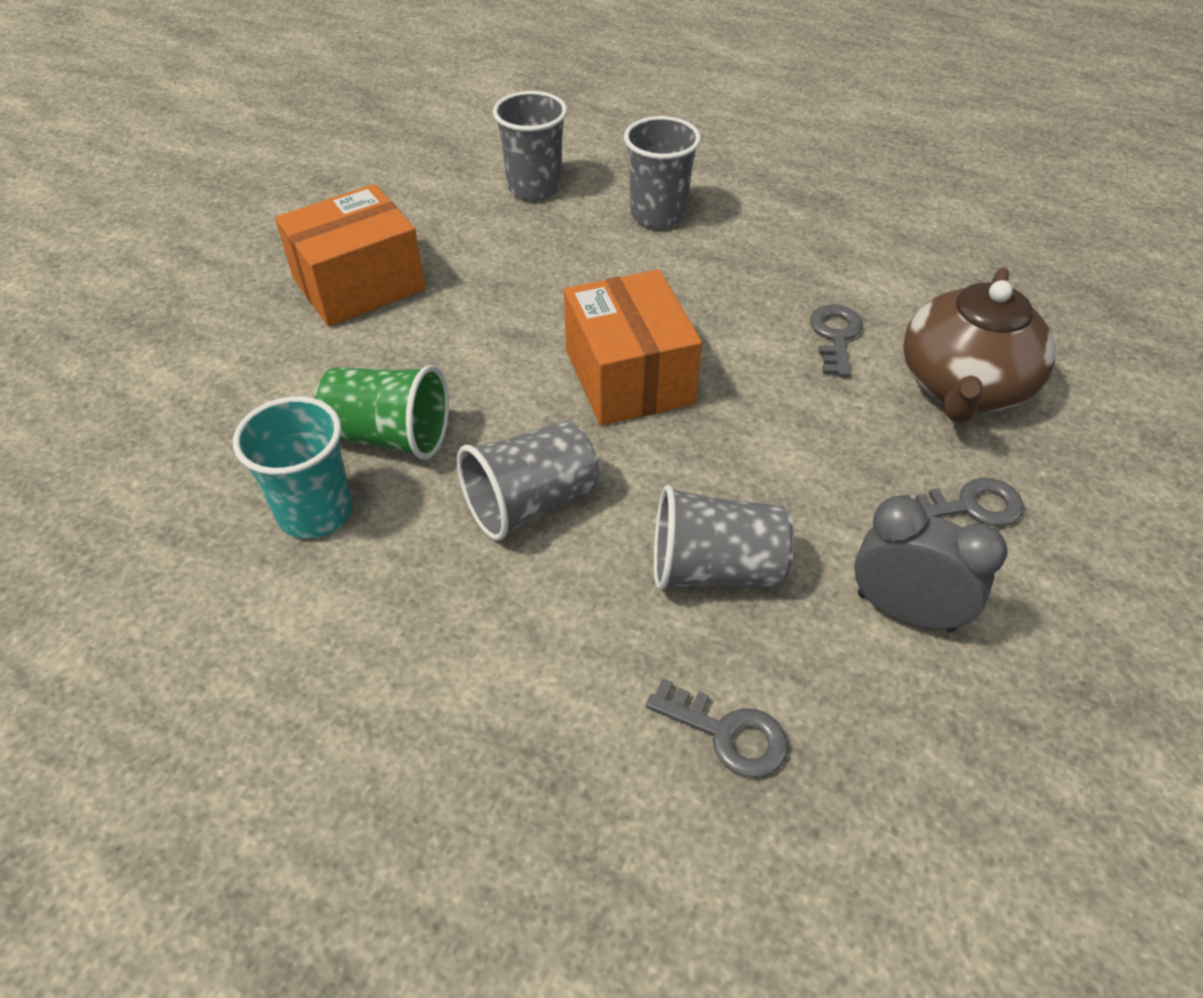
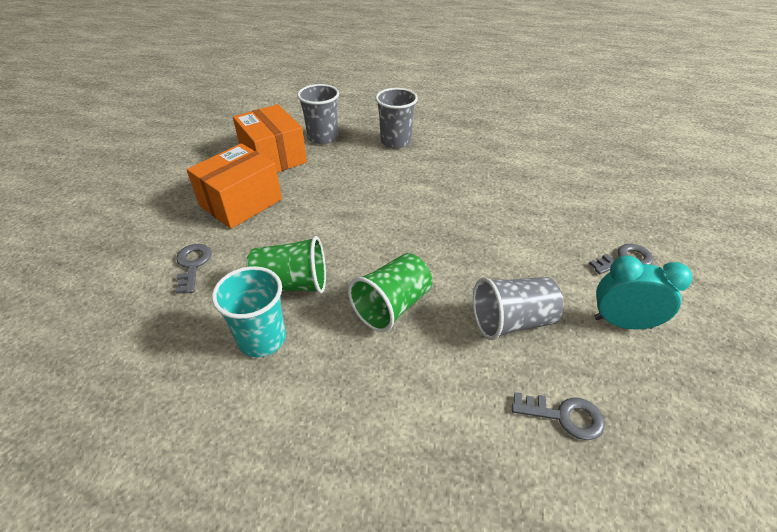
camera: 15 degrees left, 5 degrees down
(531, 503) = (392, 306): grey cup -> green cup
(629, 377) = (417, 226): orange box -> orange box (273, 157)
(835, 336) = (515, 187): grey key -> grey key (192, 265)
(905, 611) = (622, 322): grey clock -> turquoise clock
(963, 386) = (590, 200): brown teapot -> none

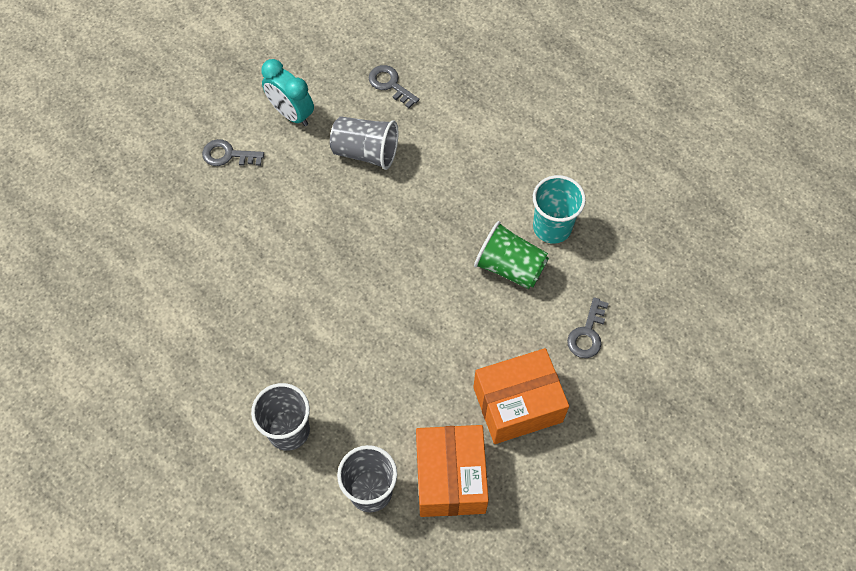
camera: 150 degrees left, 20 degrees up
(392, 306) = (442, 207): green cup -> none

